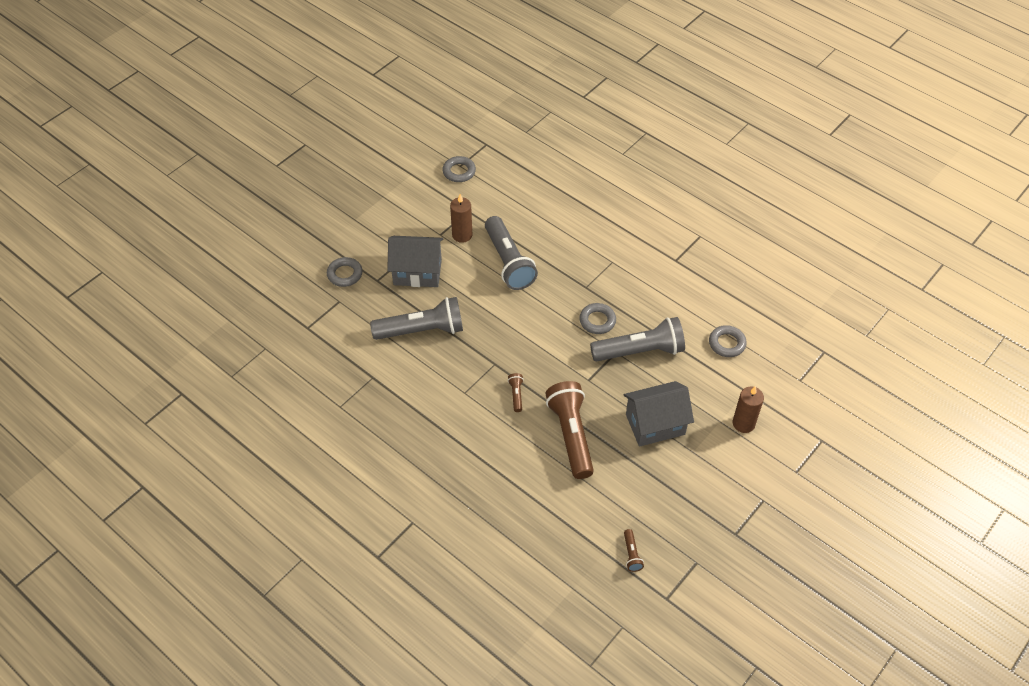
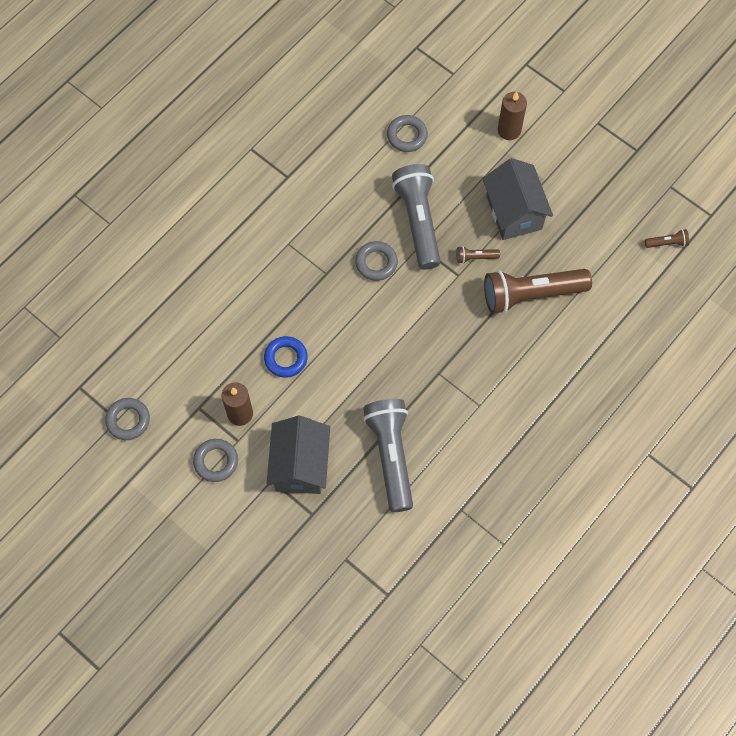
camera: 90 degrees left, 15 degrees up
(345, 274) = (302, 555): grey ring -> grey ring (216, 461)
(508, 262) = (286, 358): grey flashlight -> blue ring
(516, 395) = (481, 350): brown flashlight -> brown flashlight (475, 257)

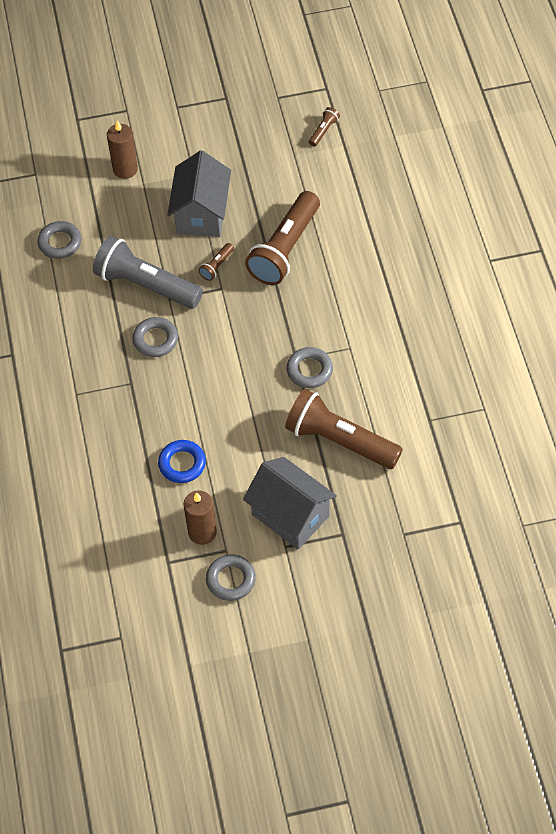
camera: 50 degrees left, 10 degrees down
(128, 420) = (129, 628): grey ring -> grey ring (309, 370)
(391, 456) = (340, 440): grey flashlight -> brown flashlight
(514, 212) = (201, 213): grey house -> grey house turned 75 degrees clockwise

